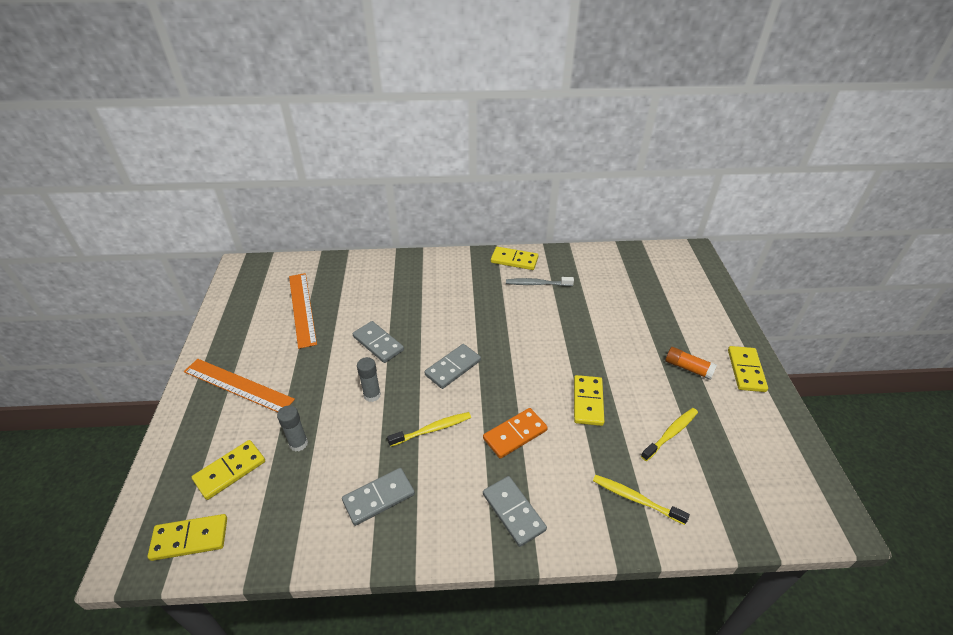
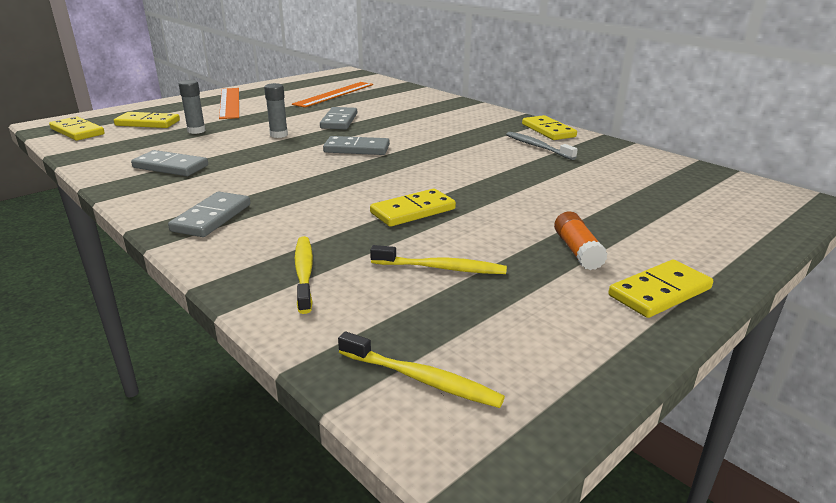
camera: 50 degrees right, 15 degrees down
(432, 429) = (270, 162): yellow toothbrush -> yellow toothbrush (421, 379)
(515, 434) = (312, 192): orange domino -> none

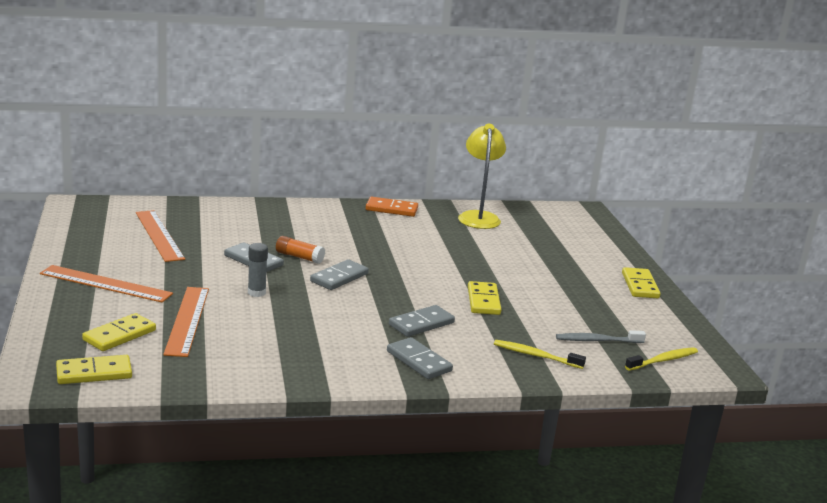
camera: 60 degrees left, 5 degrees down
(171, 166) = (282, 352): grey domino -> grey domino (421, 324)
(196, 131) = (187, 320): grey glue stick -> orange ruler
(441, 268) = (567, 320): yellow toothbrush -> none
(537, 147) = (419, 226): grey toothbrush -> grey toothbrush (597, 340)
(548, 130) = (391, 209): yellow domino -> orange domino
(577, 251) = (582, 283): orange glue stick -> orange glue stick (299, 257)
(625, 161) = (478, 217): none -> yellow lamp

